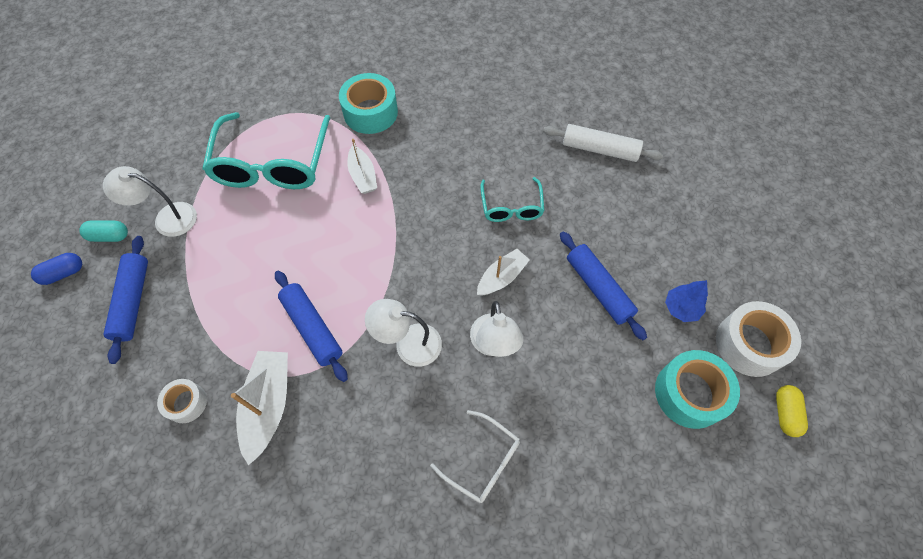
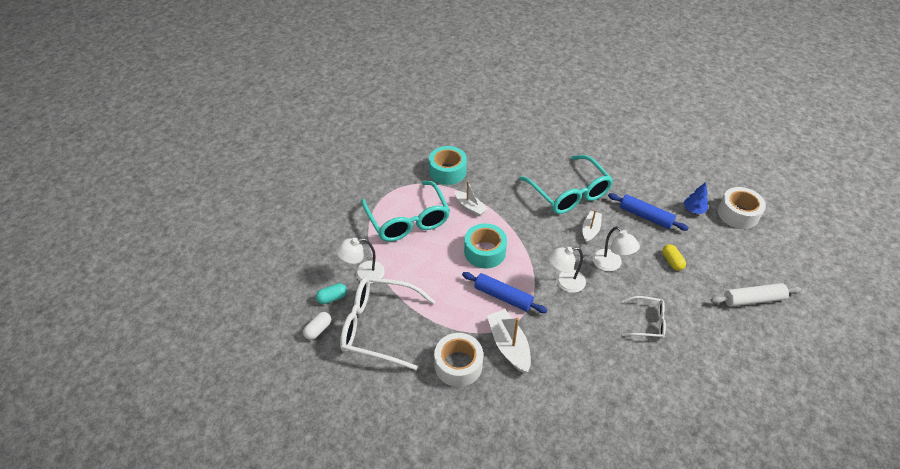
camera: 25 degrees left, 15 degrees down
(63, 273) = (318, 329): blue capsule -> white capsule
(133, 301) = (379, 326): blue rolling pin -> white glasses
(186, 403) = (458, 365): white tape -> white tape, size x1.76
(511, 207) = (569, 193): turquoise glasses -> turquoise glasses, size x1.90
(599, 149) = (595, 147): white rolling pin -> white rolling pin (753, 299)
(690, 393) = (726, 248): turquoise tape -> turquoise tape (485, 252)
(785, 413) = (775, 238): yellow capsule -> yellow capsule (672, 261)

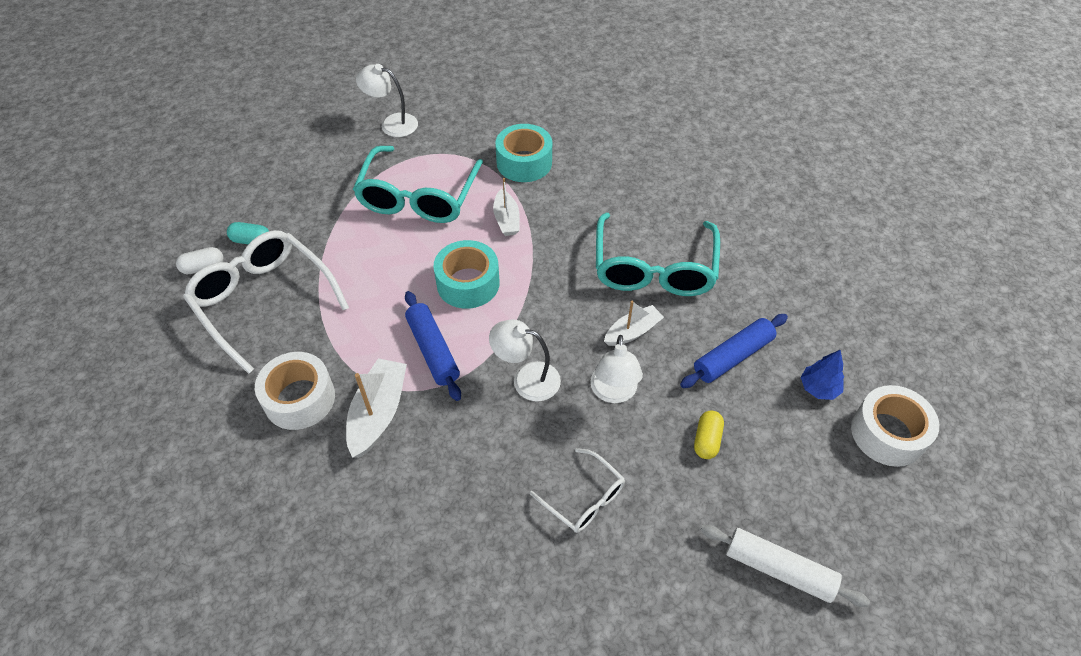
camera: 35 degrees right, 5 degrees up
(363, 274) = (308, 232): white lamp -> white lamp (392, 123)
(645, 216) = (732, 357): blue rolling pin -> blue rolling pin turned 75 degrees clockwise

